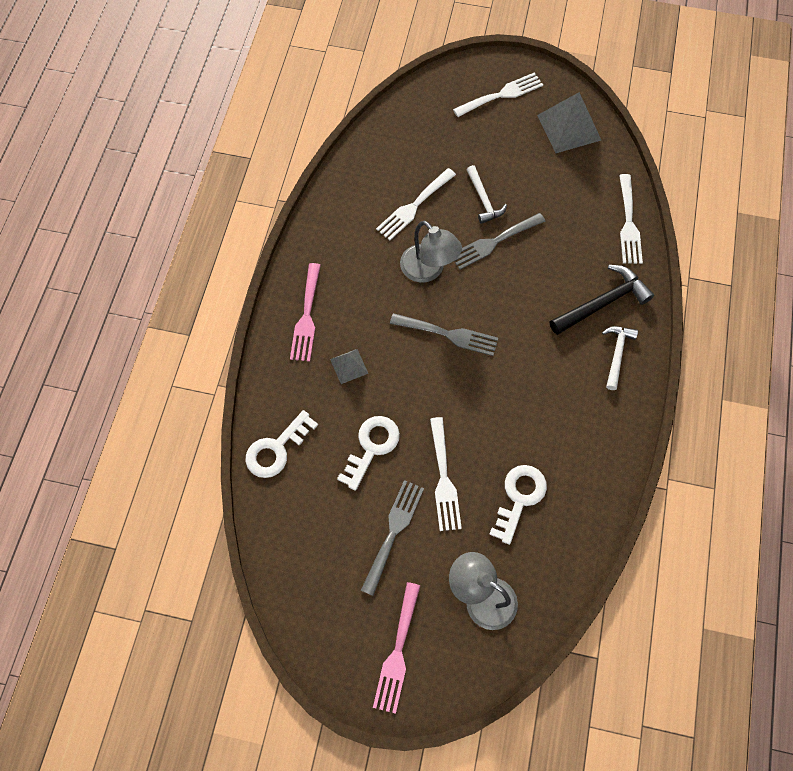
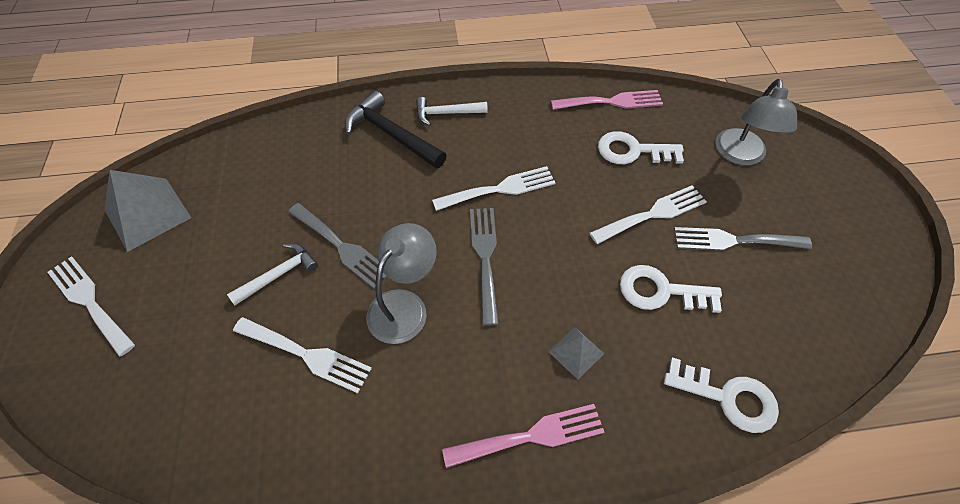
camera: 110 degrees left, 10 degrees down
(397, 652) = (836, 202): pink fork -> pink fork (611, 102)
(628, 223) = (284, 133): white fork -> white fork (500, 189)

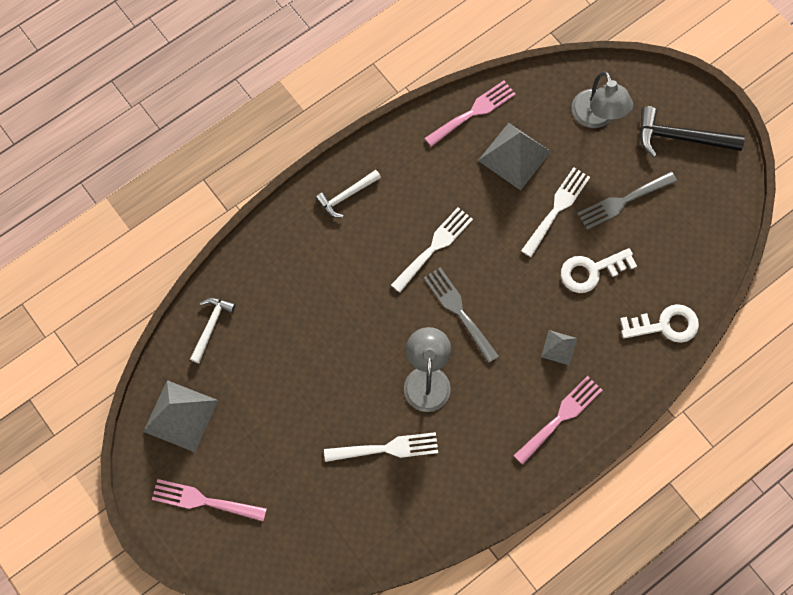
camera: 30 degrees left, 15 degrees up
(89, 301) = (203, 501): white fork -> pink fork
(279, 275) = (322, 406): white hammer -> white hammer (211, 326)
(341, 247) = (351, 360): grey fork -> none
(391, 134) = (316, 241): black hammer -> black hammer (680, 137)
(632, 151) = (514, 156): white key -> grey pyramid

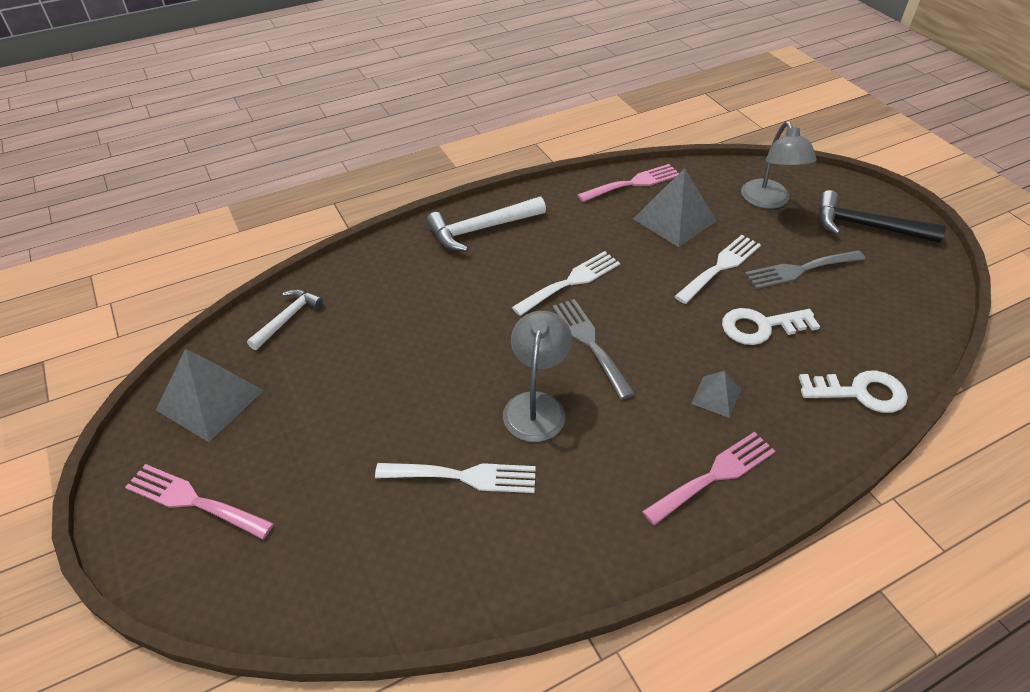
camera: 10 degrees right, 25 degrees down
(346, 196) = (481, 229): white hammer -> white hammer, size x1.57

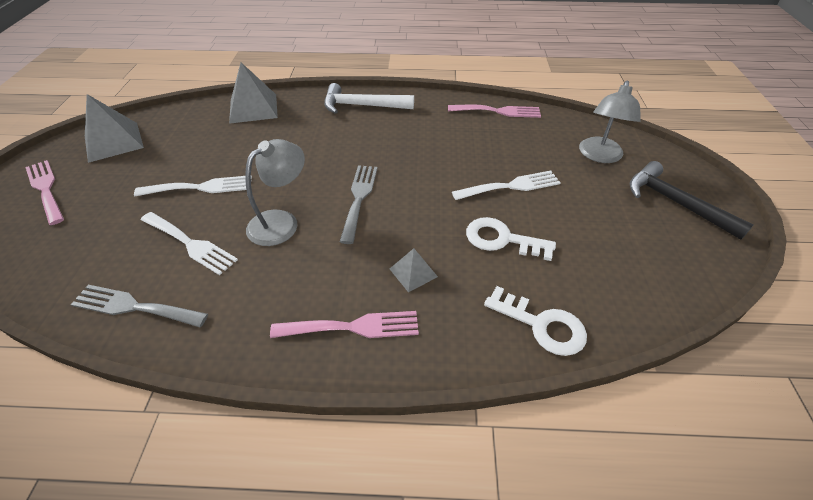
camera: 30 degrees right, 0 degrees up
(287, 318) = (198, 115): white hammer -> none
(571, 282) = (387, 156): white fork -> white fork (200, 187)
(674, 220) = (506, 143): grey pyramid -> grey pyramid (253, 108)
(800, 270) = (578, 212): grey fork -> grey fork (134, 307)

